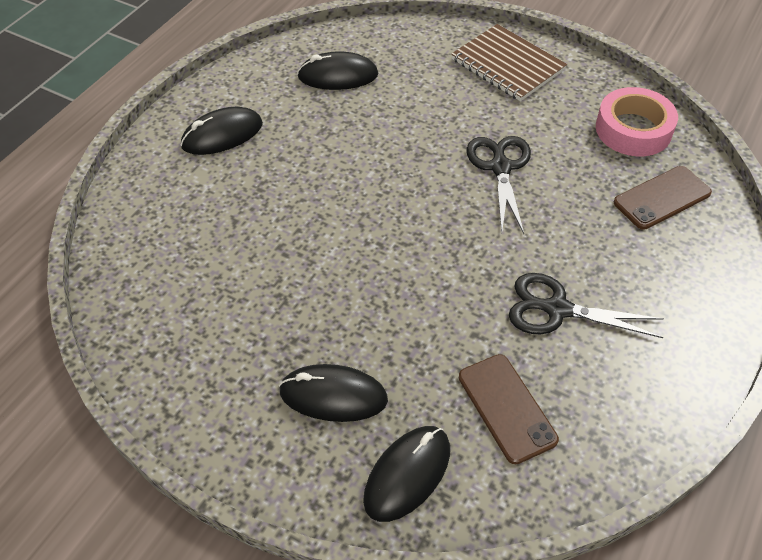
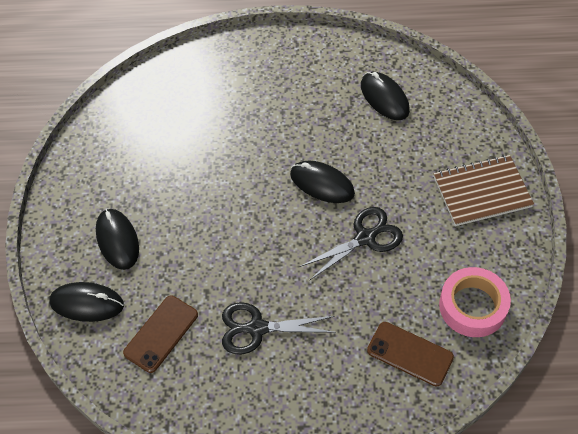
camera: 60 degrees right, 5 degrees up
(222, 135) = (279, 70): black mouse -> black mouse (322, 184)
(507, 65) = (482, 192): brown notebook -> brown notebook turned 60 degrees clockwise
(556, 309) = (256, 328): black scissors -> black scissors turned 75 degrees counterclockwise

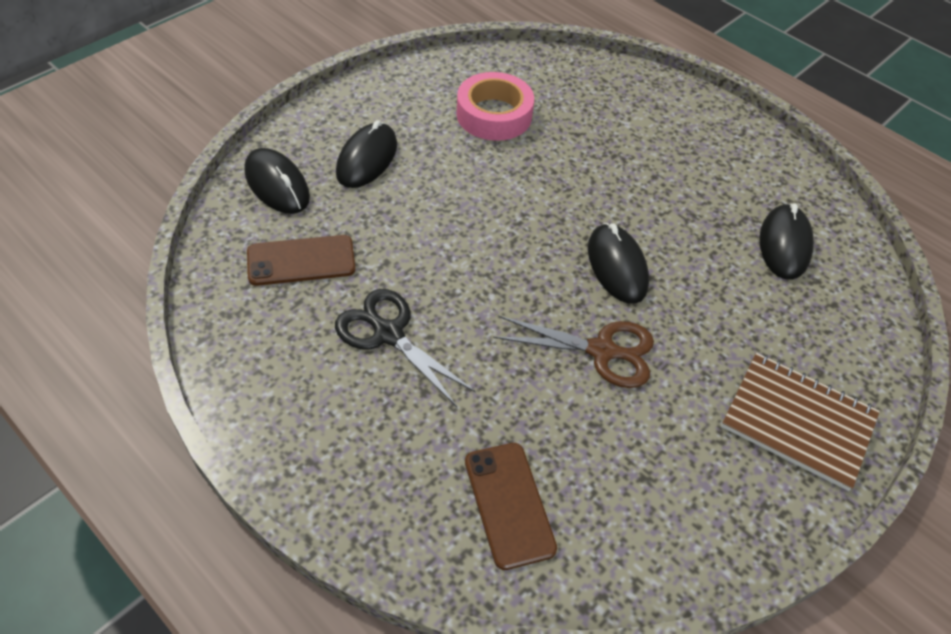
camera: 40 degrees right, 5 degrees down
(366, 237) = (602, 351): black scissors -> brown scissors
(473, 306) = (643, 526): pink tape -> pink tape (494, 115)

